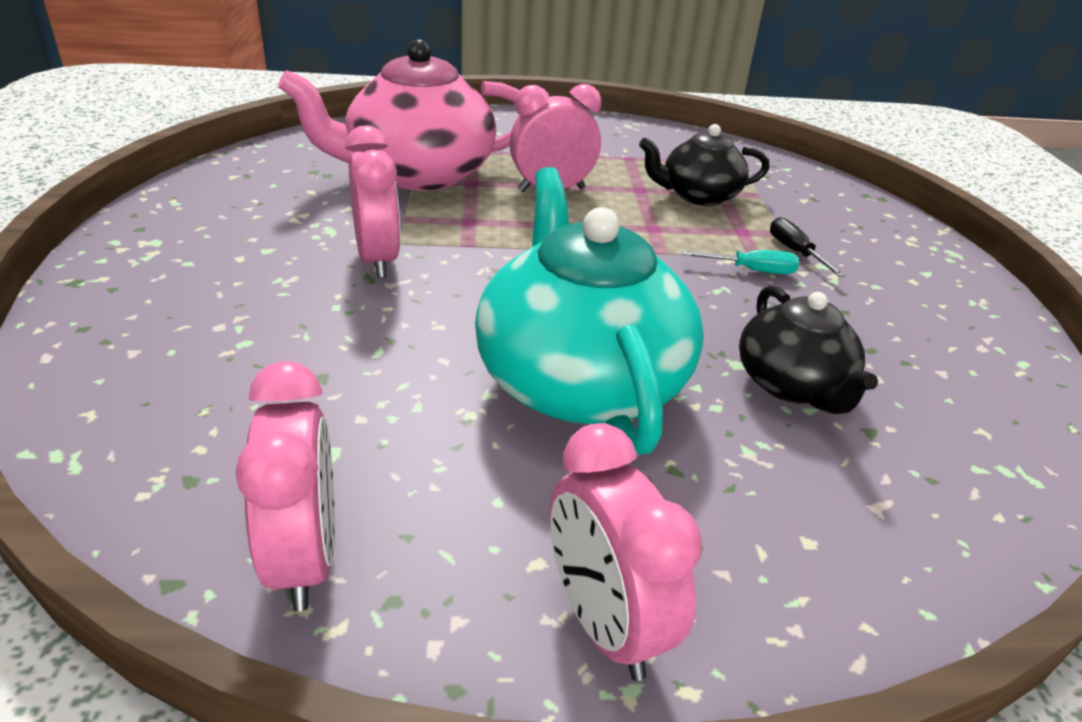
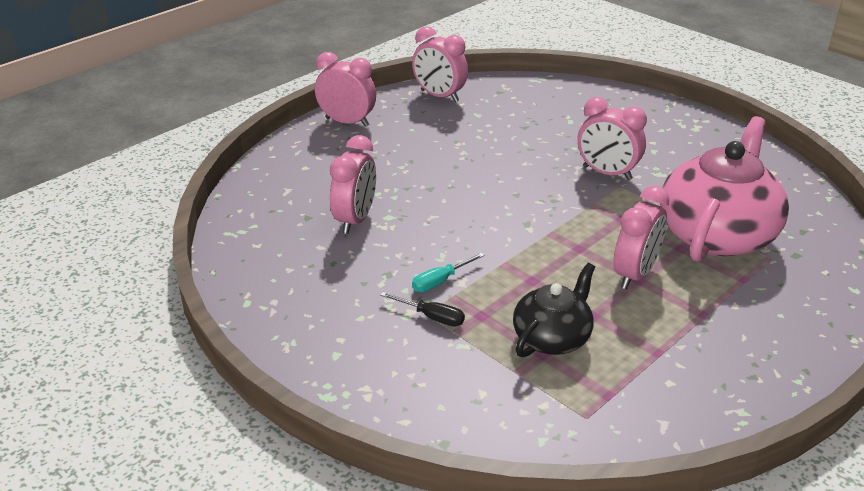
camera: 140 degrees right, 0 degrees up
(579, 380) = (440, 173): turquoise teapot -> none
(792, 385) = (355, 220): black teapot -> pink clock

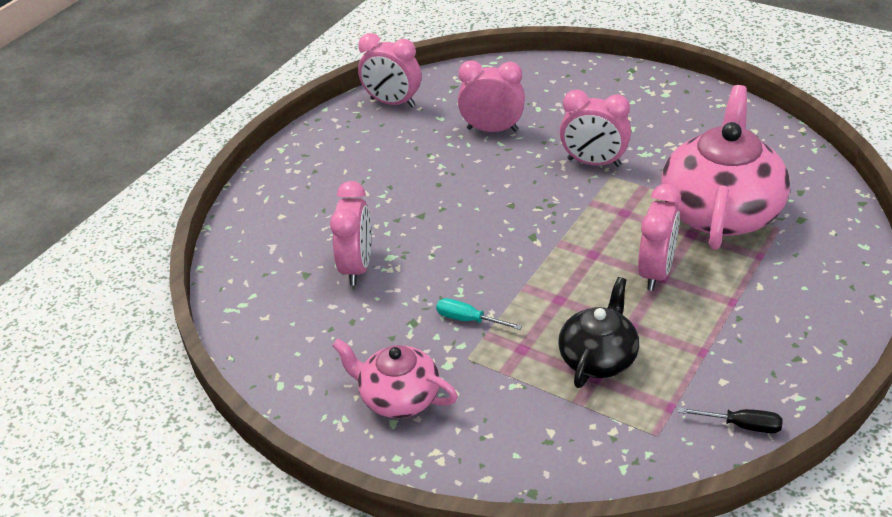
camera: 10 degrees left, 5 degrees up
(347, 122) = (306, 152): pink clock -> pink clock (492, 129)
(349, 334) = (398, 397): none -> pink teapot
(432, 317) = (474, 361): black screwdriver -> black screwdriver (742, 425)
(440, 281) = (468, 320): turquoise screwdriver -> turquoise screwdriver turned 75 degrees clockwise

